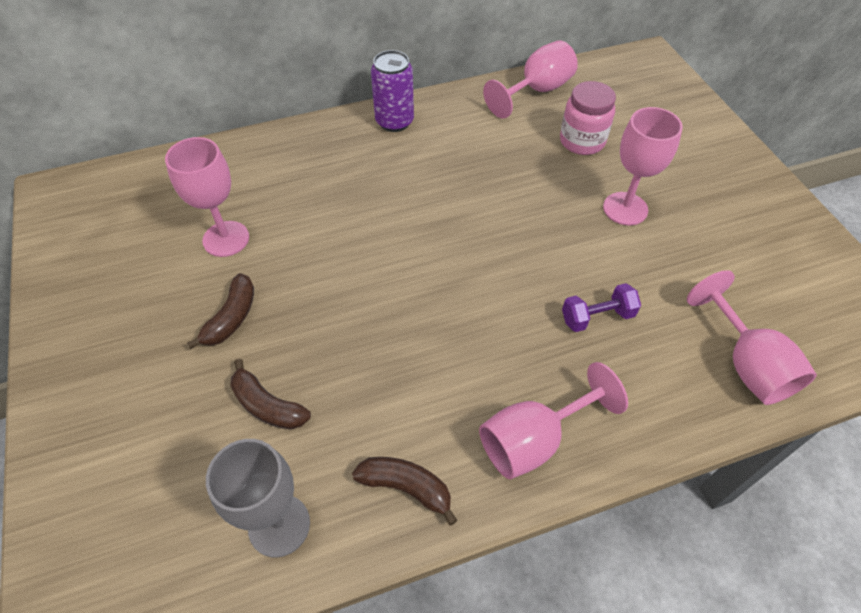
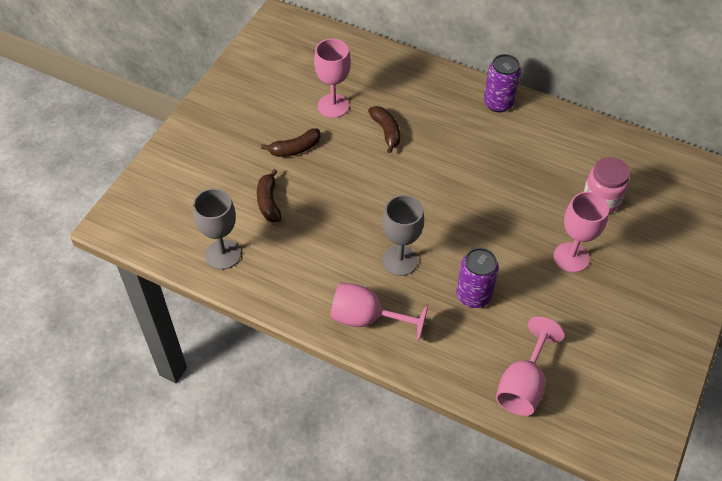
camera: 45 degrees right, 0 degrees up
(406, 487) = (288, 286): brown banana -> brown banana (386, 131)
(489, 344) = (400, 261): none -> grey goblet
(537, 91) = (616, 147): pink goblet -> none
(597, 317) = (473, 296): purple dumbbell -> purple can

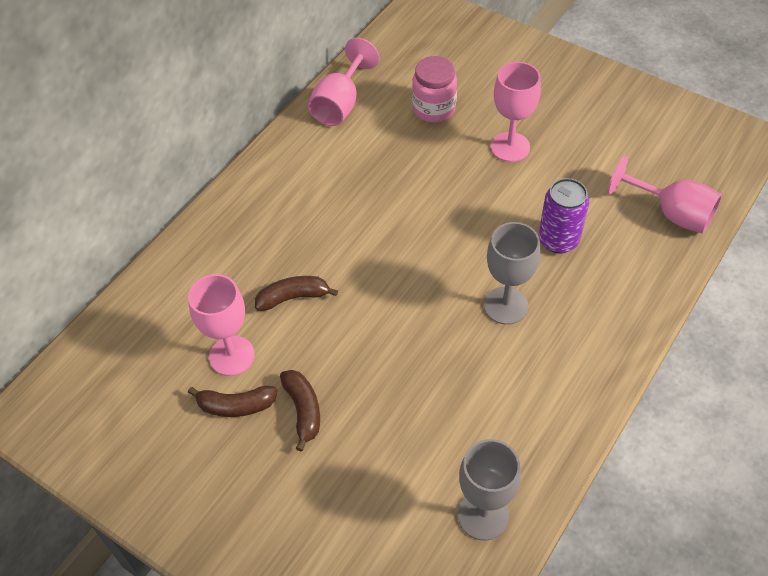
camera: 80 degrees left, 0 degrees up
(268, 202) = (396, 450): brown banana -> brown banana (236, 406)
(367, 318) = (589, 349): pink goblet -> pink goblet (340, 104)
(498, 103) = (270, 175): purple can -> none

